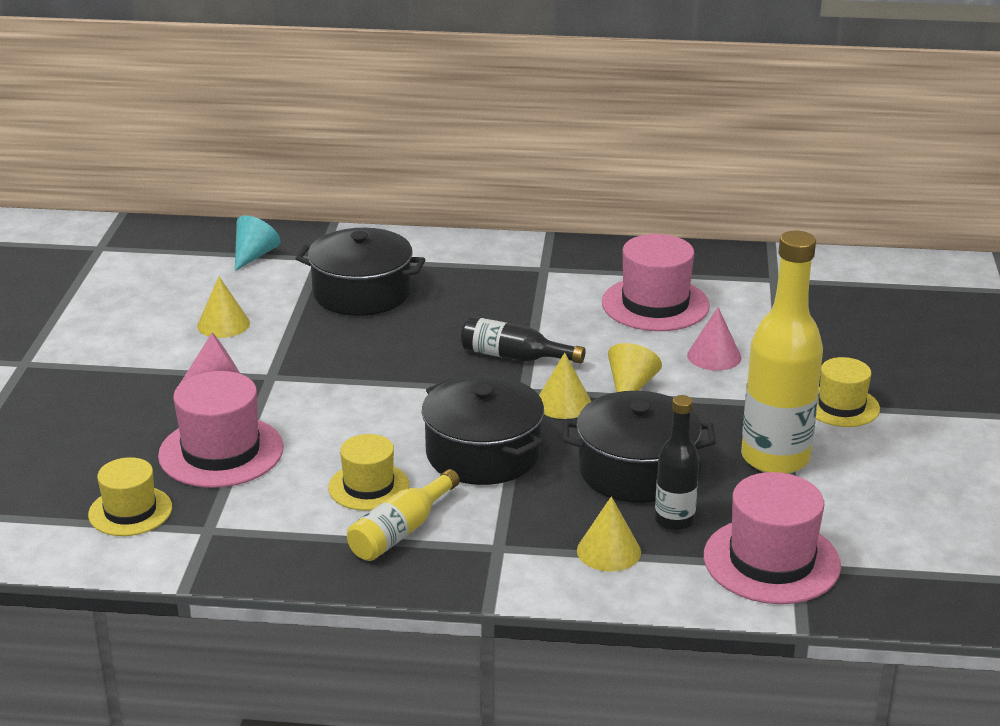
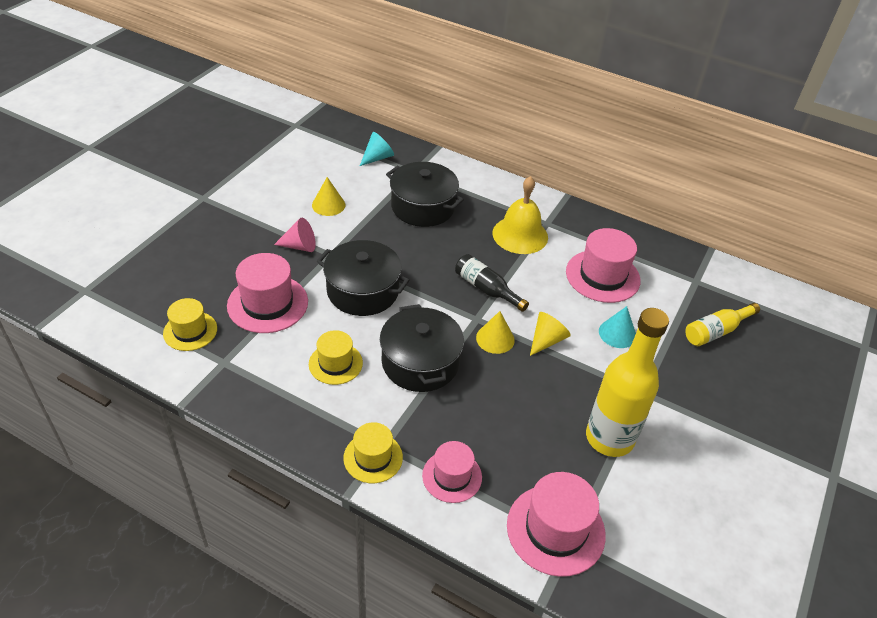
camera: 20 degrees right, 15 degrees up
(401, 531) = (333, 407): yellow bottle -> yellow bottle (716, 331)
(517, 290) = (520, 235): none -> yellow bell
(609, 551) = (452, 476): yellow cone -> pink hat
(636, 470) = (509, 413): black pot -> black pot (363, 291)
(674, 520) = (510, 467): black bottle -> none
(714, 356) = (617, 333): pink cone -> turquoise cone
(841, 406) = (682, 409): yellow hat -> yellow hat (373, 457)

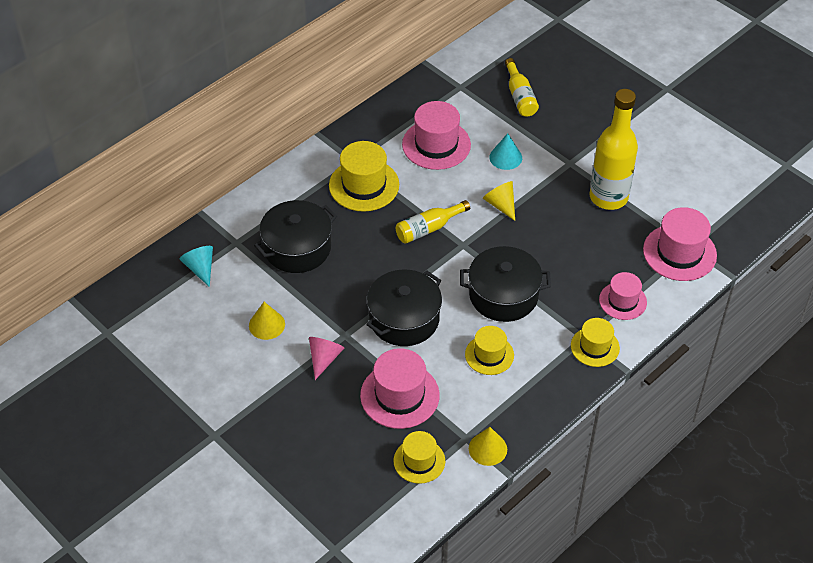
camera: 70 degrees left, 5 degrees up
(486, 289) = (428, 228): black bottle -> yellow bottle
(495, 338) = (490, 238): yellow cone -> yellow cone (487, 449)
(520, 235) = (364, 185): yellow bell -> yellow hat

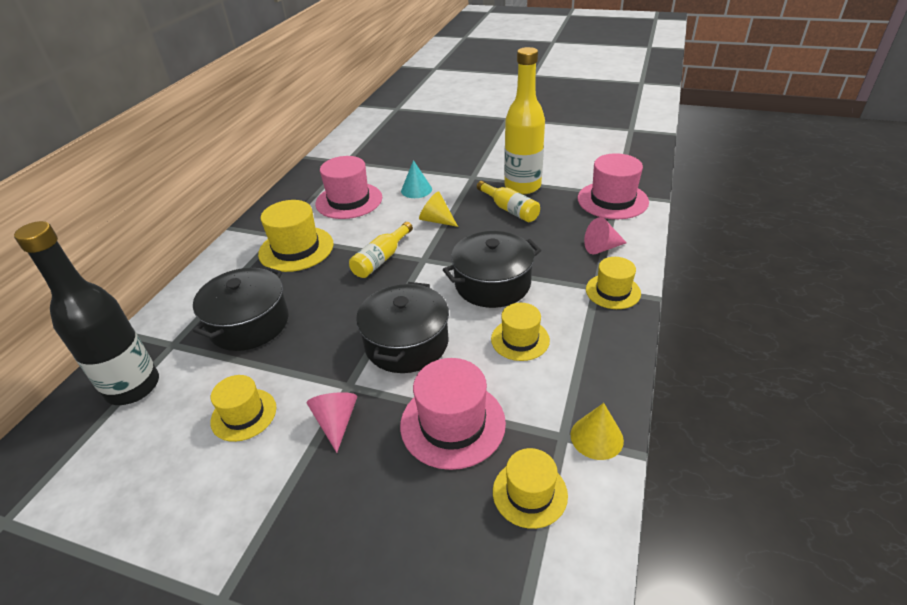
camera: 25 degrees left, 10 degrees down
(200, 268) = (133, 387): turquoise cone -> black bottle
(267, 325) = (244, 414): yellow cone -> yellow hat
(520, 96) = (400, 153): yellow bottle -> yellow bottle (509, 209)
(622, 301) = (602, 248): pink hat -> pink cone

